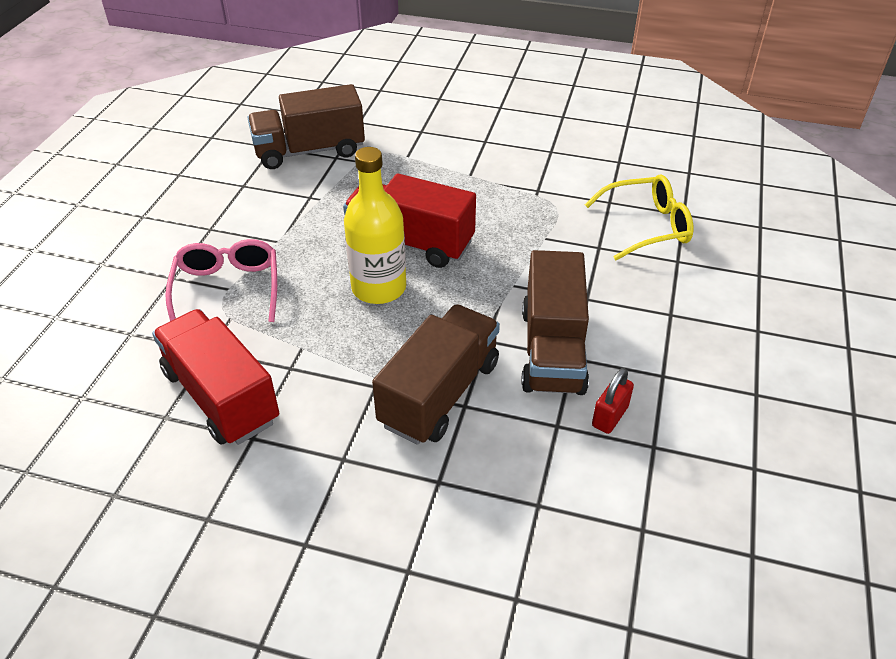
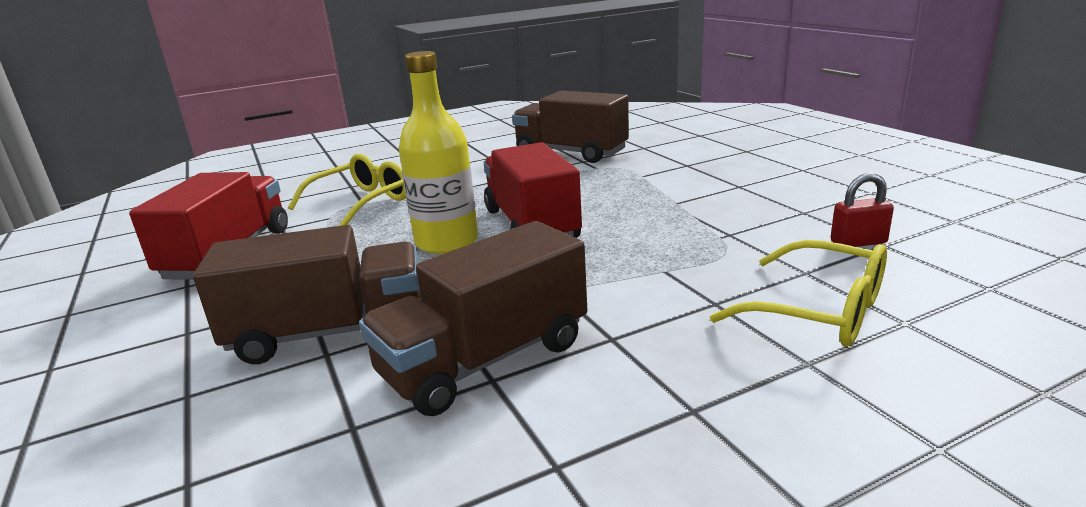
camera: 50 degrees right, 20 degrees down
(227, 289) = (362, 202): pink glasses -> yellow glasses
(610, 416) = (412, 460): red padlock -> red padlock (858, 242)

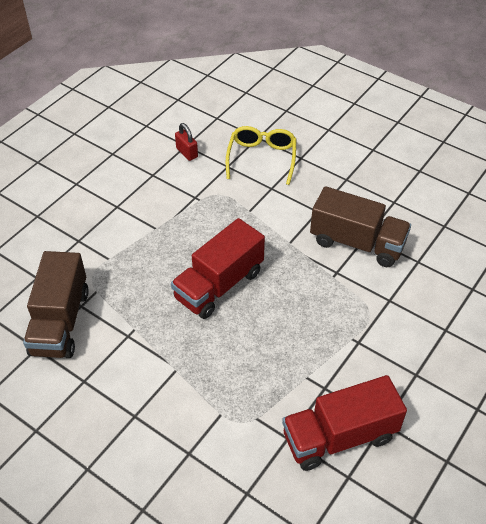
camera: 120 degrees left, 25 degrees up
(330, 333) = (376, 309): brown truck -> none
(362, 202) = (221, 414): yellow glasses -> none
(447, 242) = (261, 316): yellow bottle -> none

